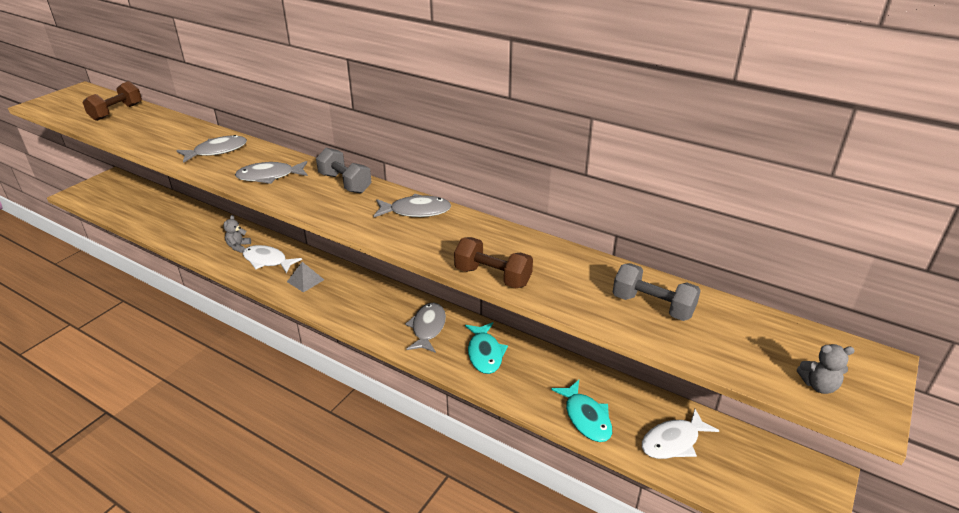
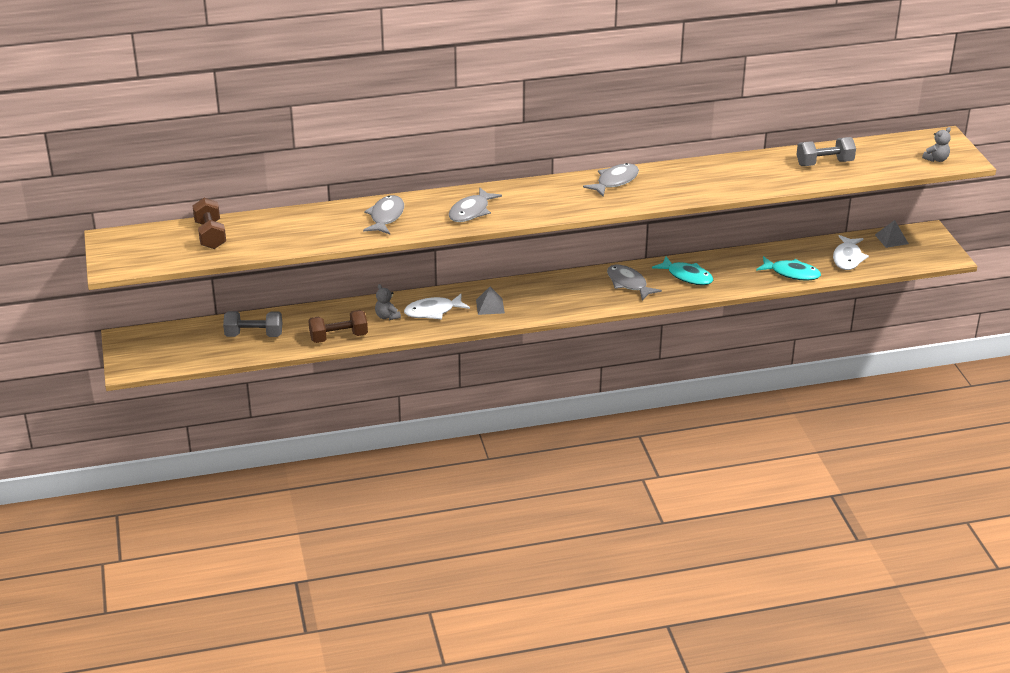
camera: 45 degrees left, 0 degrees up
(345, 183) = (532, 189): grey dumbbell -> grey dumbbell (254, 335)
(492, 277) = (728, 191): brown dumbbell -> brown dumbbell (338, 337)
(760, 453) = (891, 239): none -> grey pyramid

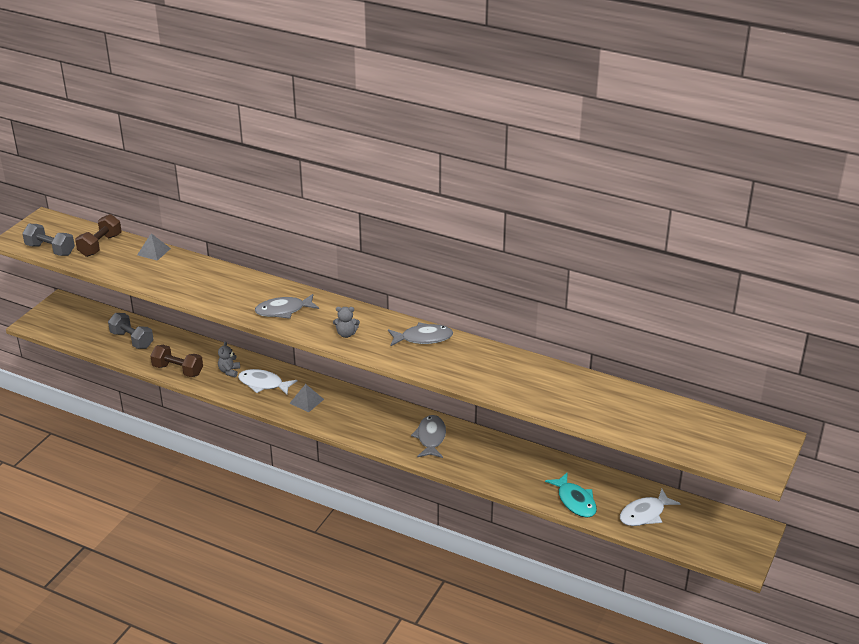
camera: 40 degrees right, 0 degrees up
(386, 217) = (223, 286): grey fish -> none
(687, 276) = (485, 456): turquoise fish -> none
(824, 163) = (621, 408): grey dumbbell -> grey dumbbell (50, 250)
(891, 239) = (711, 518): grey pyramid -> grey pyramid (154, 251)
(936, 159) = (733, 456): grey teddy bear -> grey teddy bear (346, 334)

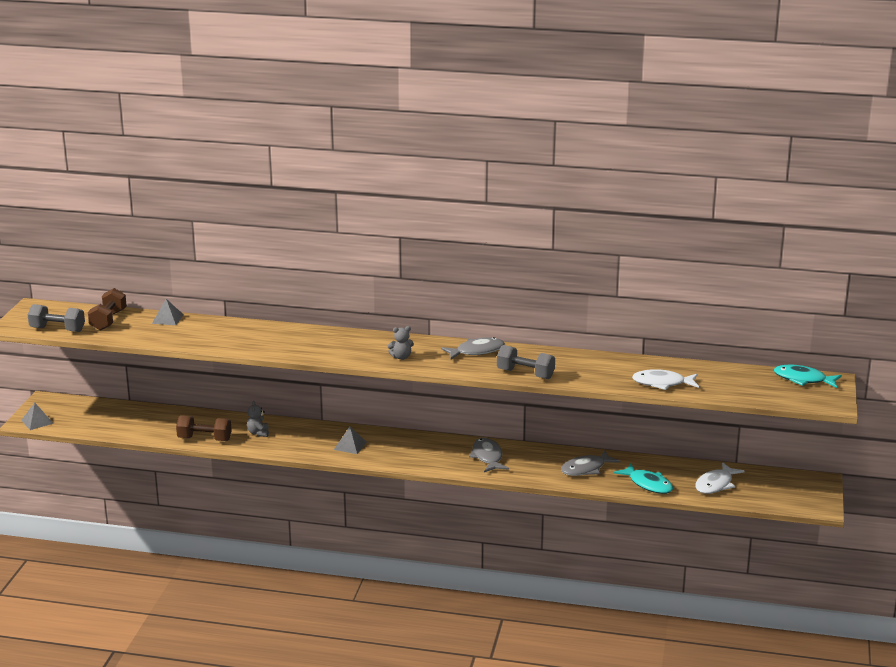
camera: 15 degrees left, 10 degrees down
(42, 325) = (37, 421): none -> grey pyramid
(132, 340) = (141, 421): grey dumbbell -> grey dumbbell (525, 374)
(263, 384) = (299, 438): white fish -> white fish (662, 383)
(283, 310) = (329, 347): grey fish -> grey fish (586, 469)
(744, 432) = (803, 379): none -> turquoise fish

